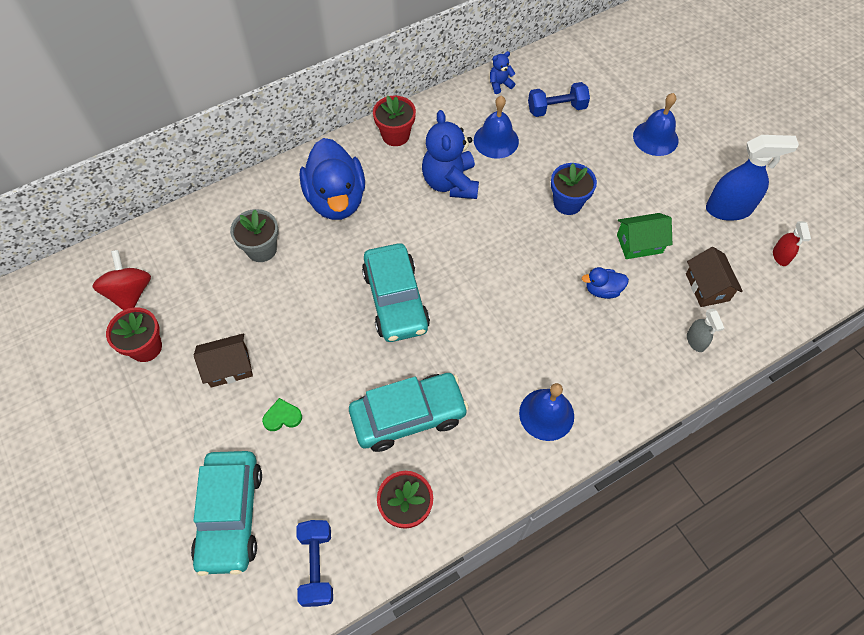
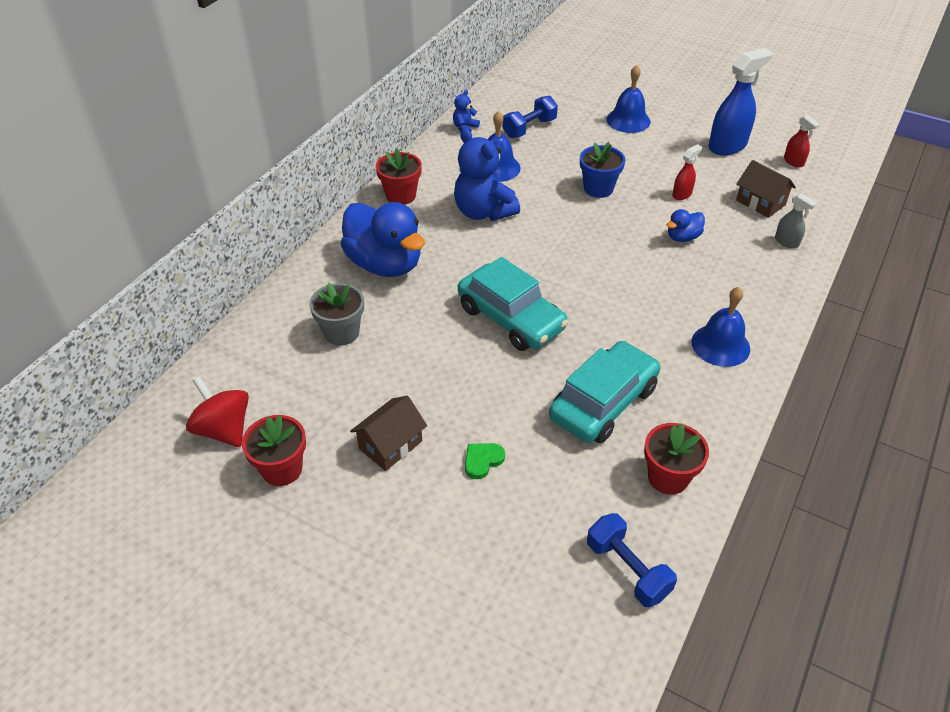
camera: 30 degrees left, 15 degrees down
(230, 515) = (502, 573): turquoise car -> none
(639, 244) = (682, 194): green house -> red spray bottle

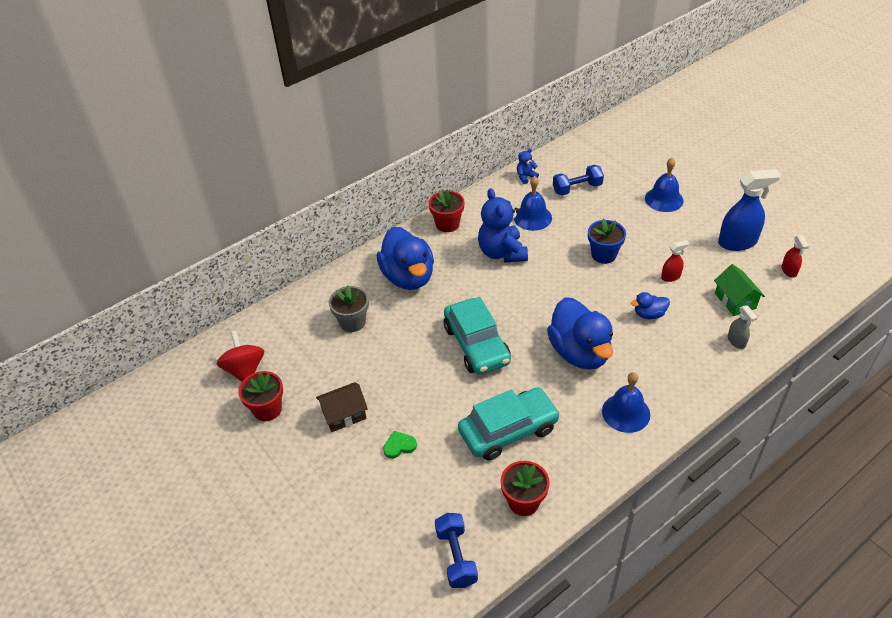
camera: 25 degrees right, 0 degrees up
(633, 295) = (580, 352): none -> blue duck
(760, 202) = (735, 301): brown house -> green house

